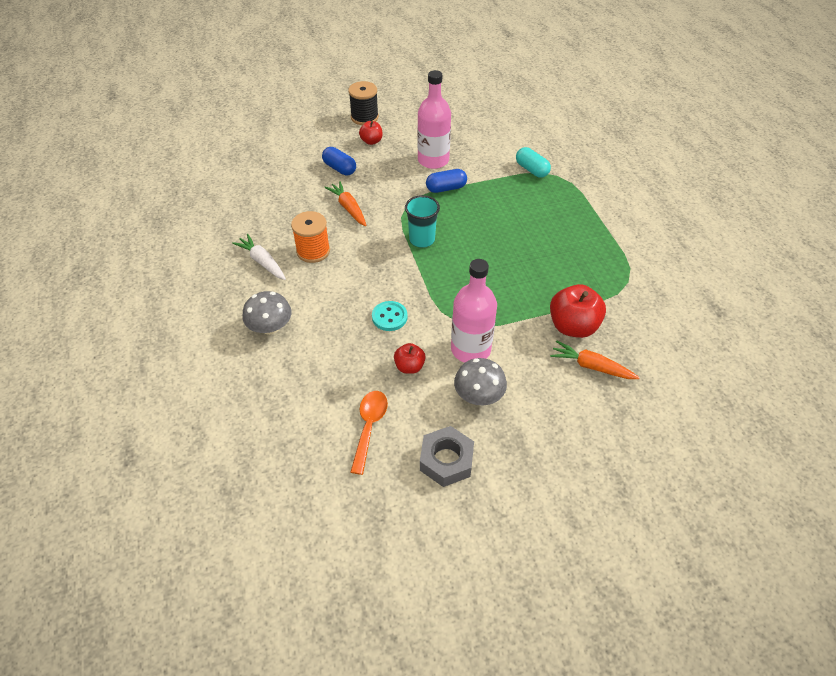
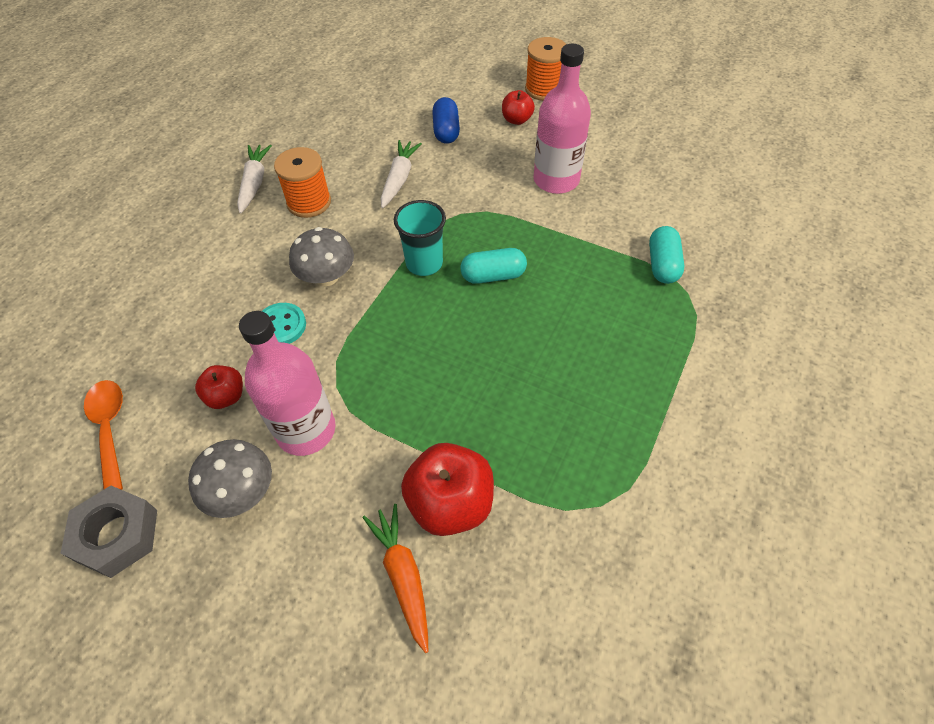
camera: 45 degrees right, 5 degrees up
(270, 327) = (175, 253): grey mushroom -> grey mushroom (327, 277)
(348, 208) = (399, 179): orange carrot -> white carrot
(364, 117) = (544, 89): black spool -> orange spool
(369, 427) = (110, 429): orange spoon -> orange spoon turned 75 degrees counterclockwise
(446, 188) = (527, 221): blue capsule -> none
(463, 223) = (493, 276): none -> turquoise capsule

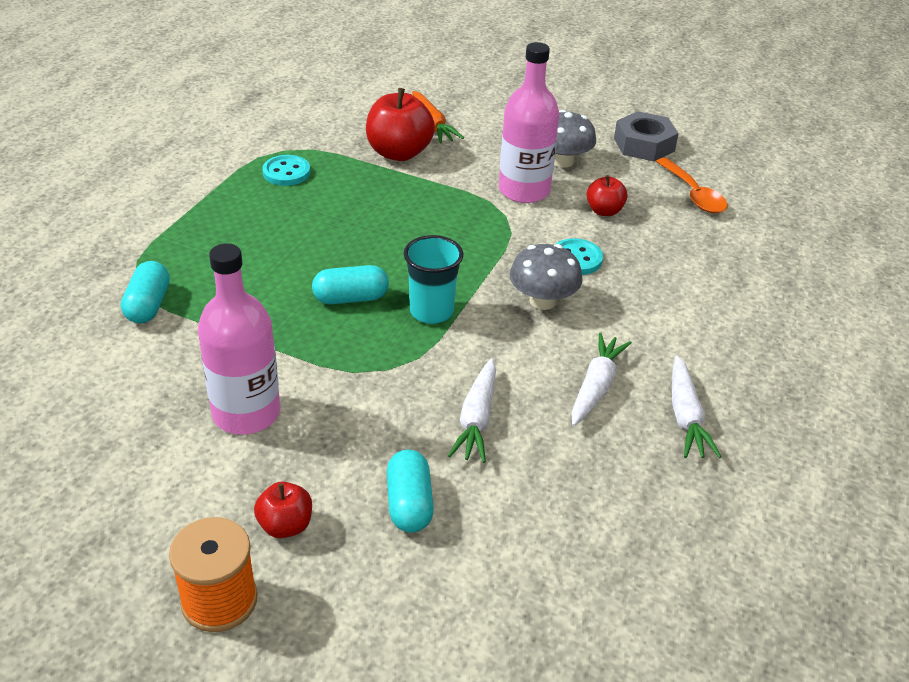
camera: 175 degrees right, 15 degrees down
(309, 202) = (596, 387): orange spool -> white carrot
(446, 131) = (409, 504): blue capsule -> turquoise capsule
(586, 456) = (286, 172): none -> turquoise button

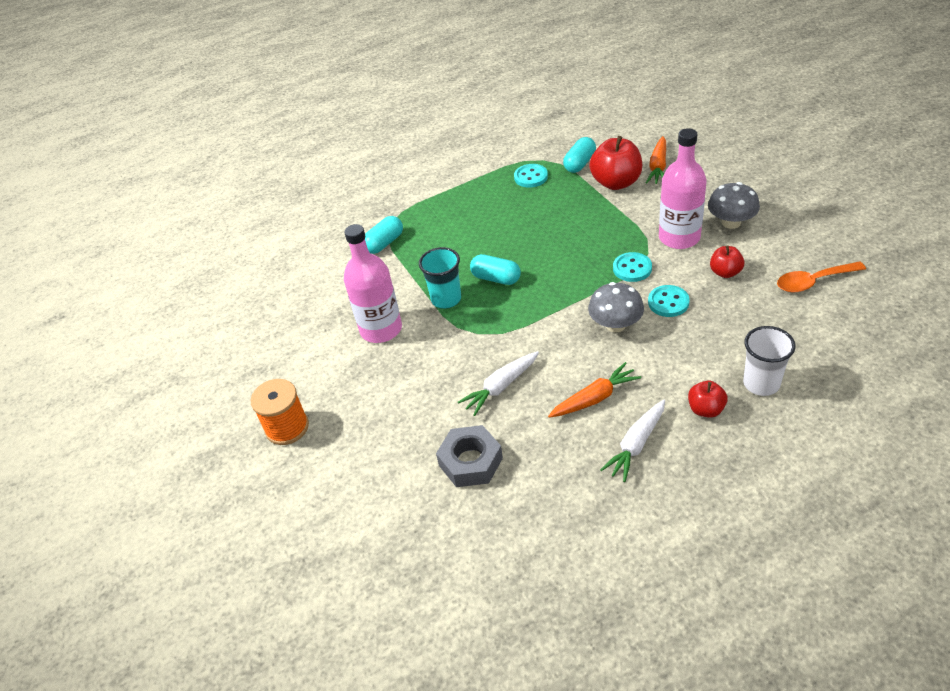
camera: 45 degrees right, 5 degrees up
(285, 526) = (348, 403): red apple -> red apple (705, 409)
(409, 504) = (418, 421): turquoise capsule -> turquoise capsule (580, 163)
(431, 312) = (536, 305): turquoise cup -> turquoise cup (446, 299)
(504, 236) = (632, 268): none -> turquoise button
(596, 387) = (594, 398): white carrot -> orange carrot
(644, 144) = (812, 227): grey nut -> grey nut (470, 462)
(693, 194) = (813, 281): orange spoon -> orange spoon turned 60 degrees clockwise
(741, 306) = (761, 383): none -> white cup

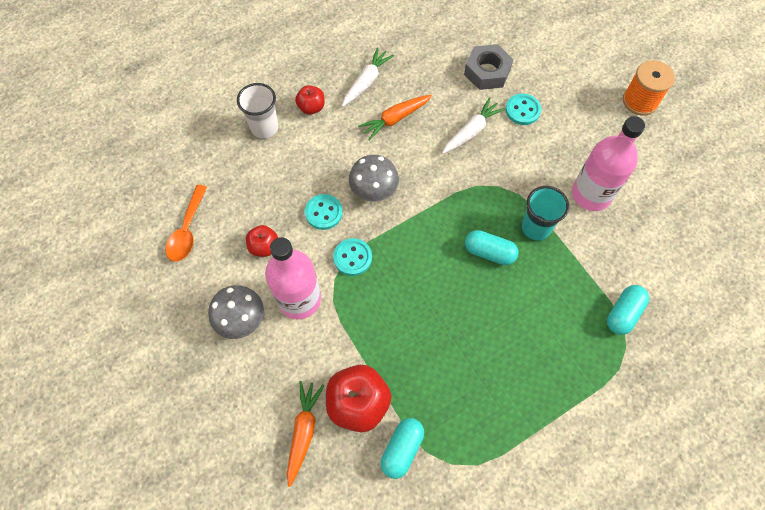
camera: 170 degrees right, 20 degrees up
(531, 177) = (465, 425): turquoise button -> turquoise button (522, 110)
(813, 281) = (187, 230): orange spoon -> orange spoon turned 120 degrees clockwise

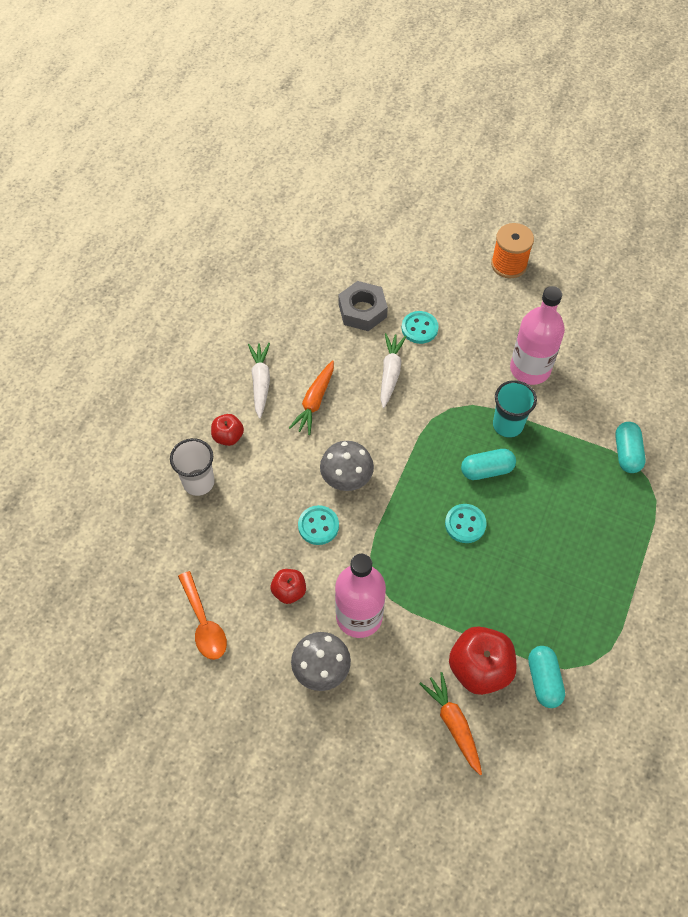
camera: 35 degrees left, 5 degrees down
(352, 258) = (376, 549): turquoise button -> turquoise button (465, 524)

